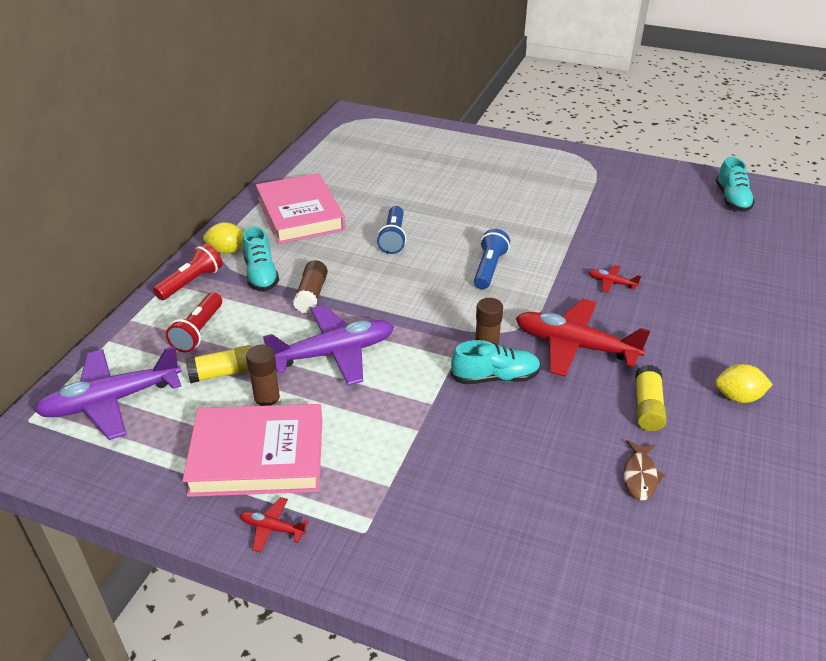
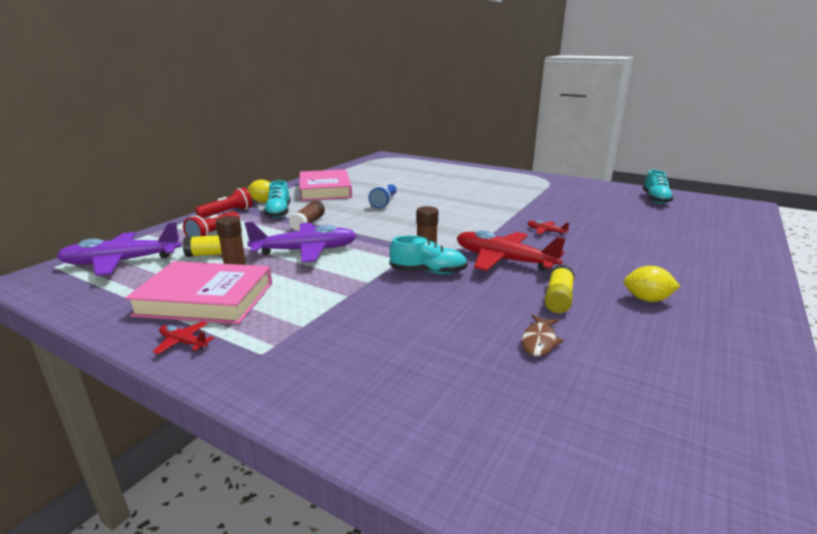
camera: 10 degrees right, 15 degrees down
(489, 268) = (449, 219): blue flashlight -> none

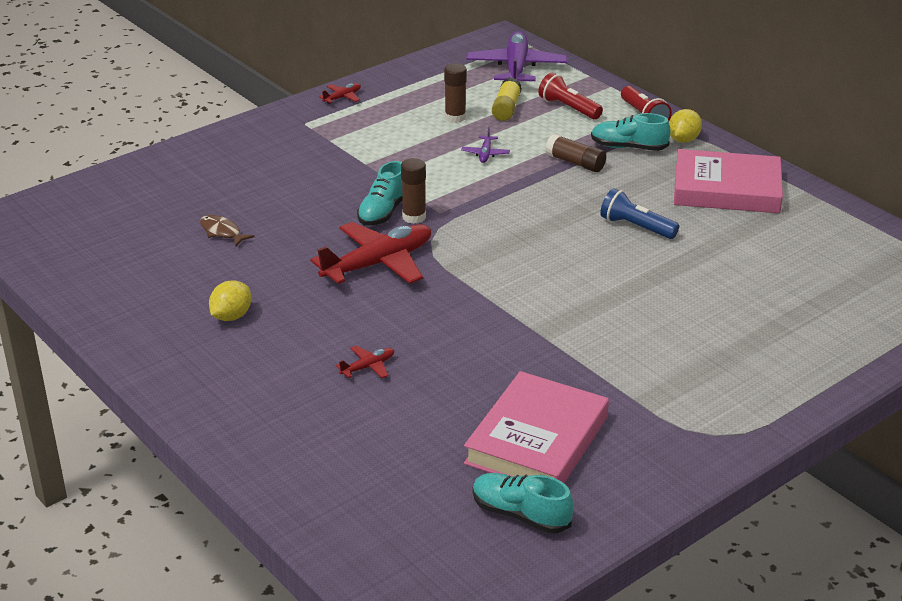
camera: 110 degrees right, 10 degrees up
(206, 299) = (407, 104): pink book -> pink book (537, 440)
(305, 251) = (485, 154): purple plane -> purple plane, size x0.43
(546, 231) = (443, 325): red plane -> red plane (368, 367)
(558, 298) = (274, 266): yellow glue stick -> none

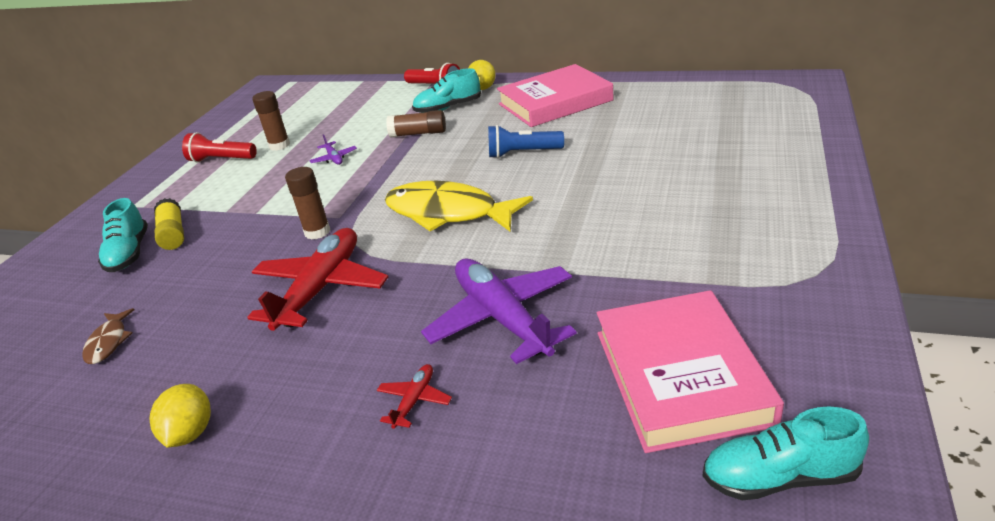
camera: 30 degrees left, 0 degrees up
(222, 232) = (109, 342): brown fish -> brown fish turned 105 degrees counterclockwise
(342, 97) = (156, 172): red plane -> none
(383, 212) = (281, 241): turquoise shoe -> turquoise shoe (129, 253)
(506, 108) = (318, 123): yellow glue stick -> yellow glue stick (173, 234)
(516, 68) = (298, 97): purple plane -> purple plane (502, 318)
(520, 251) = (448, 213): none -> yellow fish
(568, 108) = (370, 104): red flashlight -> red flashlight (221, 160)

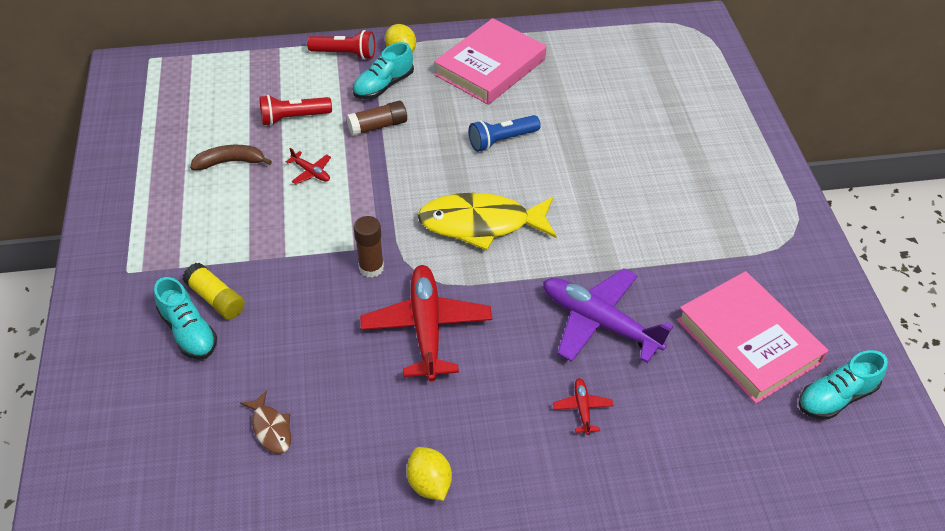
camera: 30 degrees left, 15 degrees up
(221, 160) = (176, 192): red flashlight -> red flashlight (293, 118)
(279, 145) = (230, 162): brown glue stick -> brown banana
(334, 158) = (311, 172): purple plane -> red plane

